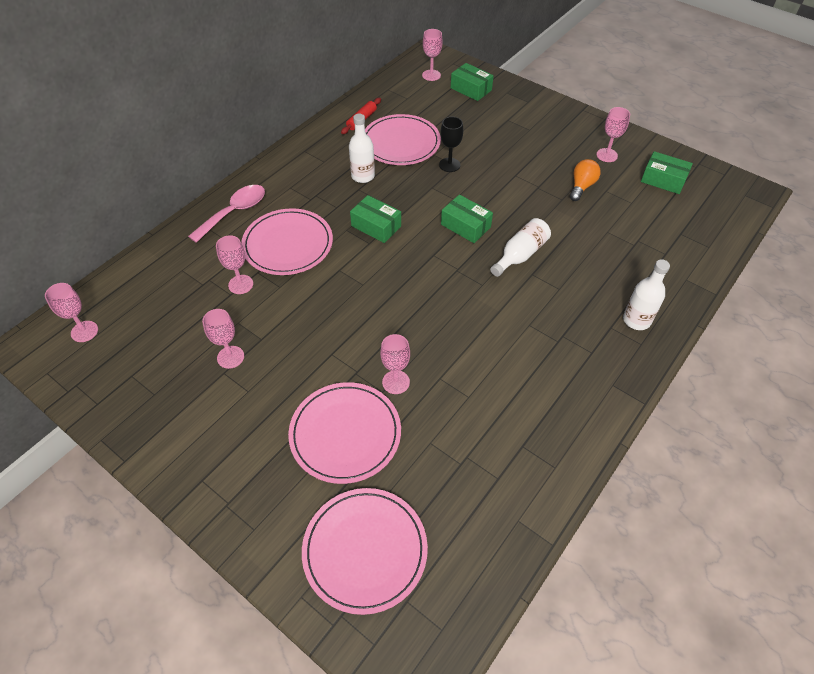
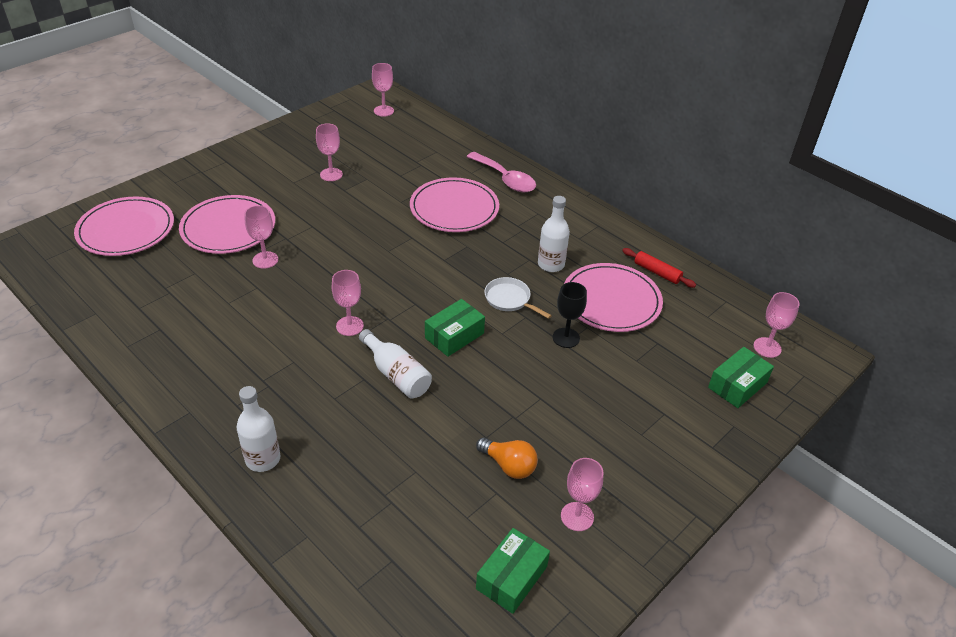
camera: 95 degrees right, 10 degrees down
(240, 284) = (410, 181): pink goblet -> pink goblet (349, 326)
(376, 226) = (468, 267): green box -> none
(413, 197) = (510, 299): none -> white pan

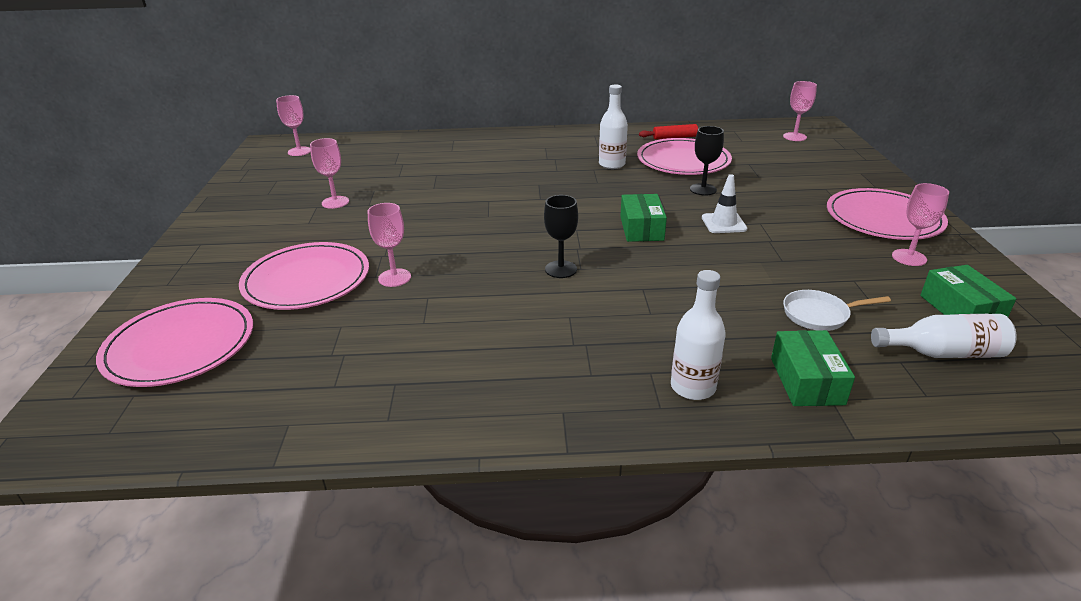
camera: 45 degrees left, 10 degrees down
(349, 326) = (561, 269): pink goblet -> black goblet
(396, 374) = (657, 271): white bottle -> white bottle (942, 353)
(454, 208) = (483, 172): pink plate -> pink plate (883, 218)
(505, 179) = (484, 143): pink spoon -> none
(509, 465) = (826, 263): orange light bulb -> none
(510, 299) = (629, 192): white pan -> white pan (819, 315)
(515, 377) = (723, 223): none -> white traffic cone
(737, 385) = (821, 157): green box -> green box (806, 381)

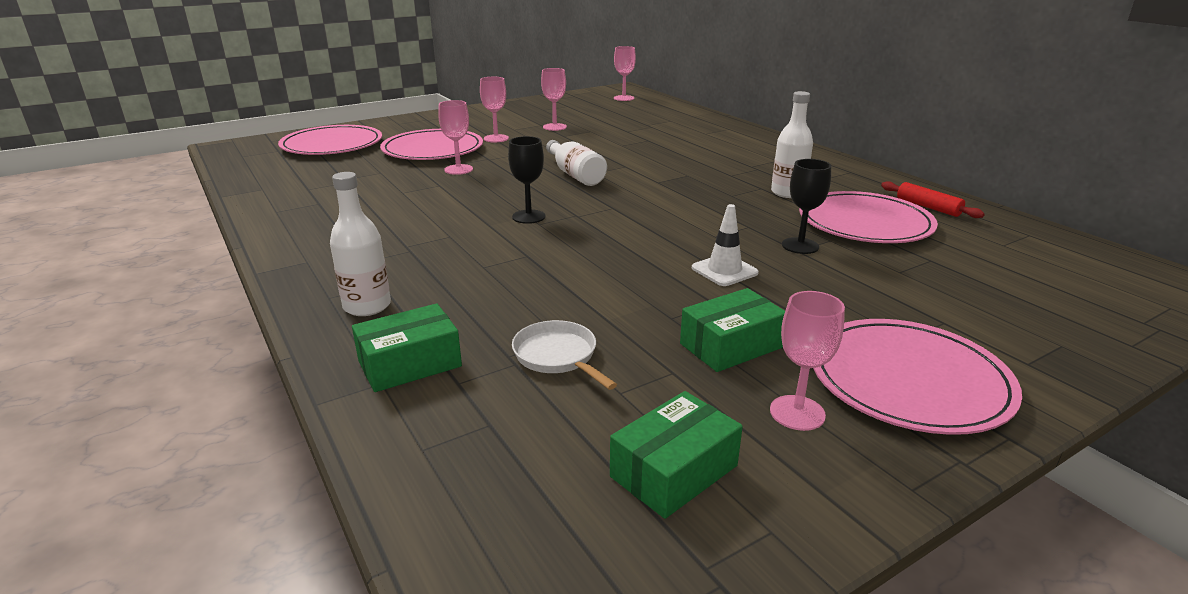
camera: 60 degrees right, 5 degrees down
(641, 228) = (653, 233): green box -> green box (730, 345)
(794, 137) = (1101, 277): pink goblet -> pink goblet (496, 138)
(942, 353) = (533, 458): white bottle -> white bottle (575, 175)

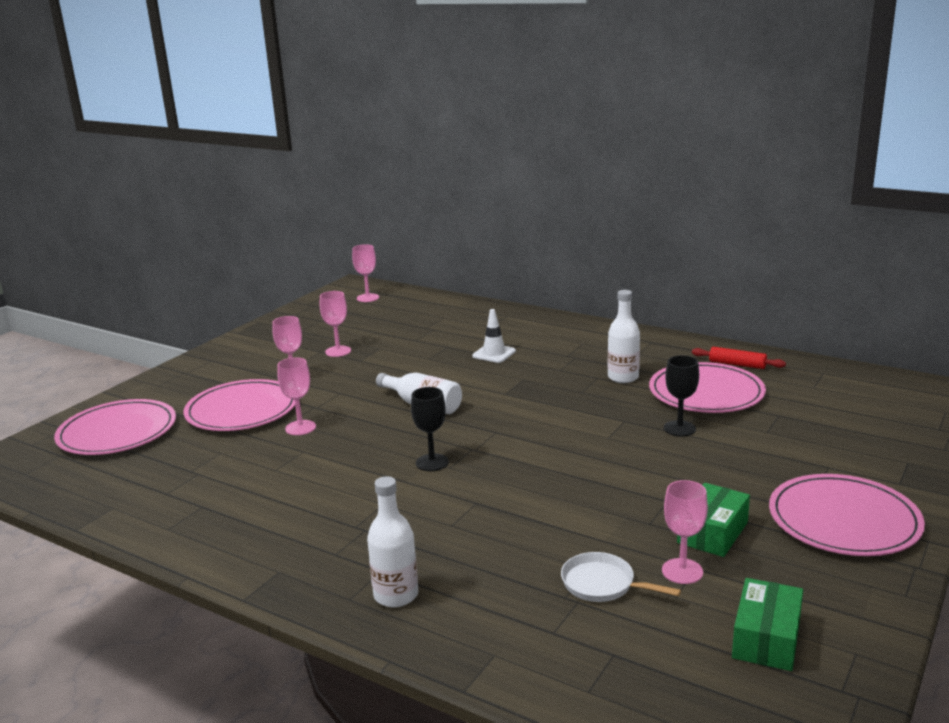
camera: 25 degrees left, 5 degrees down
(410, 364) = (497, 631): green box -> none
(724, 270) = (646, 469): white traffic cone -> white traffic cone (494, 353)
(797, 413) = (800, 569): pink goblet -> pink goblet (682, 571)

